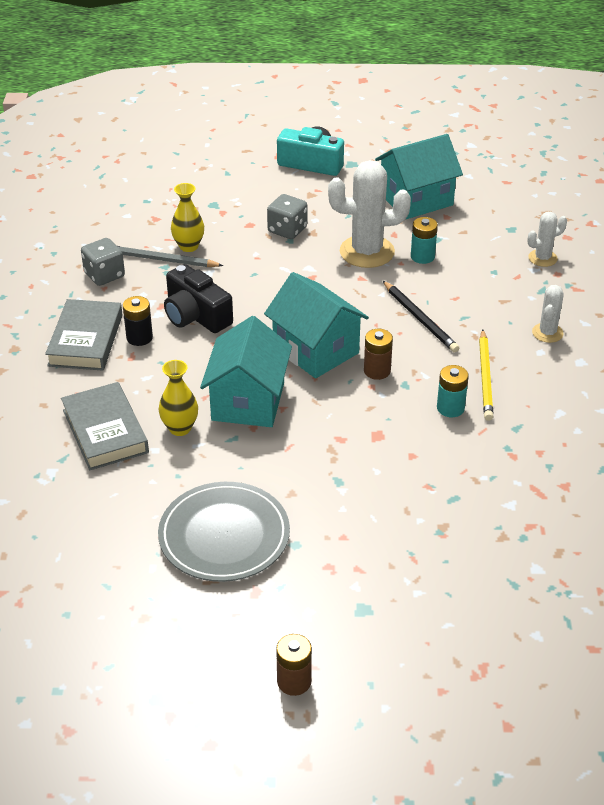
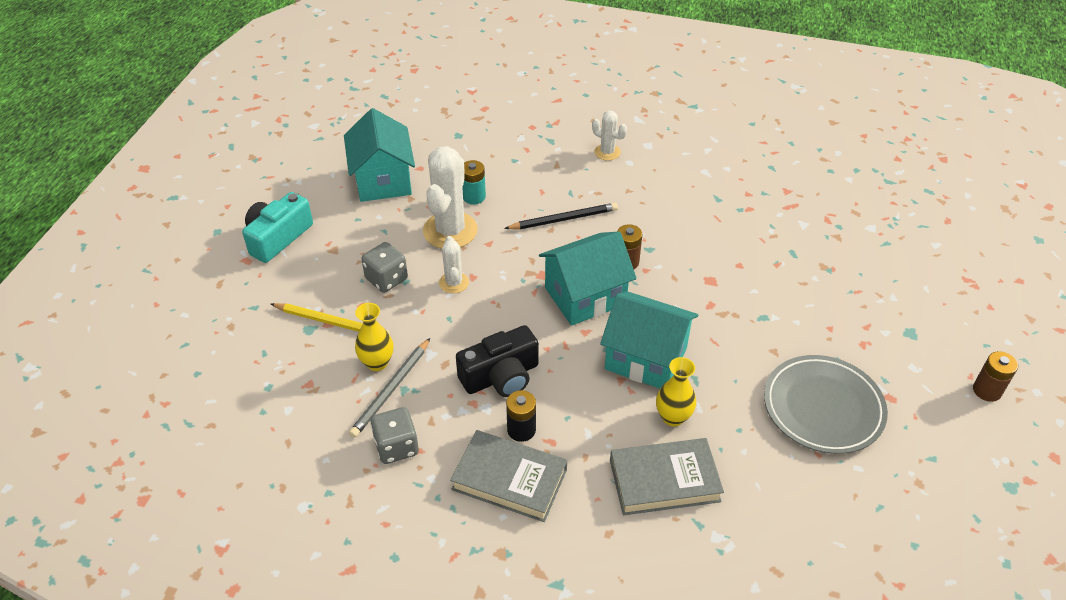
camera: 75 degrees left, 5 degrees up
(450, 408) = (686, 229): turquoise battery -> none
(485, 377) = (653, 200): yellow pencil -> yellow pencil (332, 322)
(542, 258) = (508, 129): white cactus -> white cactus (454, 283)

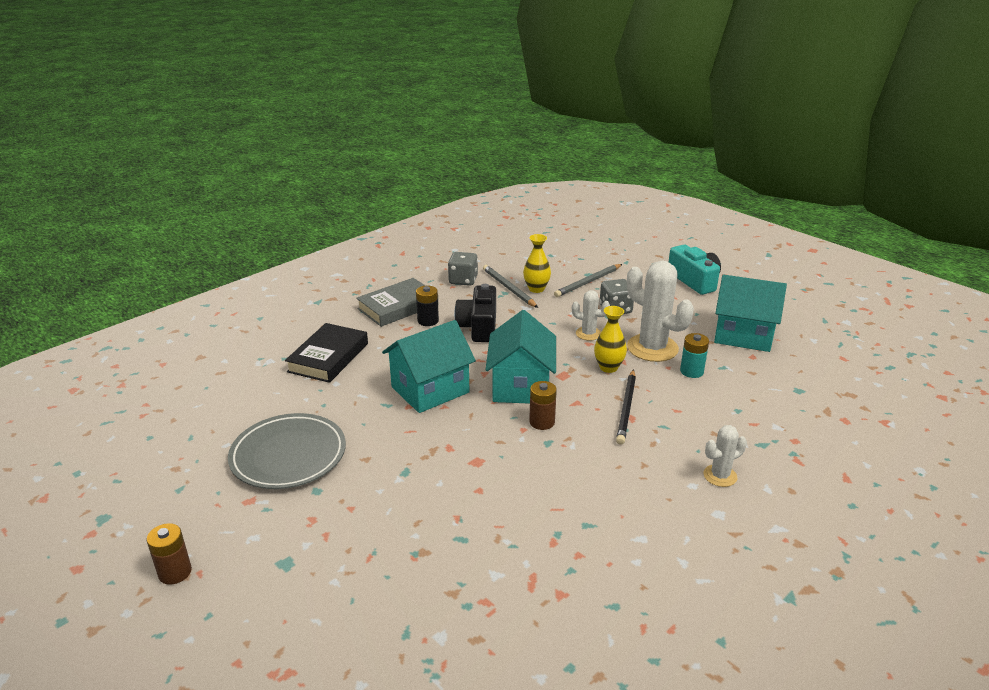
camera: 120 degrees right, 15 degrees down
(332, 322) = (588, 282): yellow pencil -> grey pencil
(664, 480) = (328, 357): grey book -> black book
(673, 417) = (368, 380): yellow vase -> yellow vase (608, 367)

